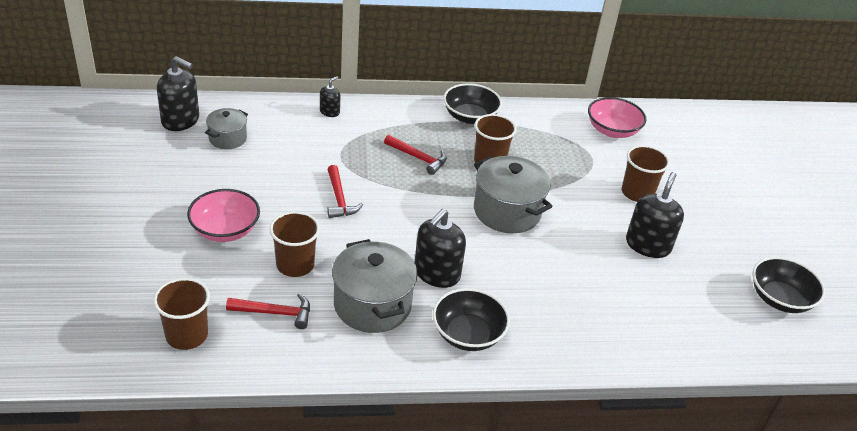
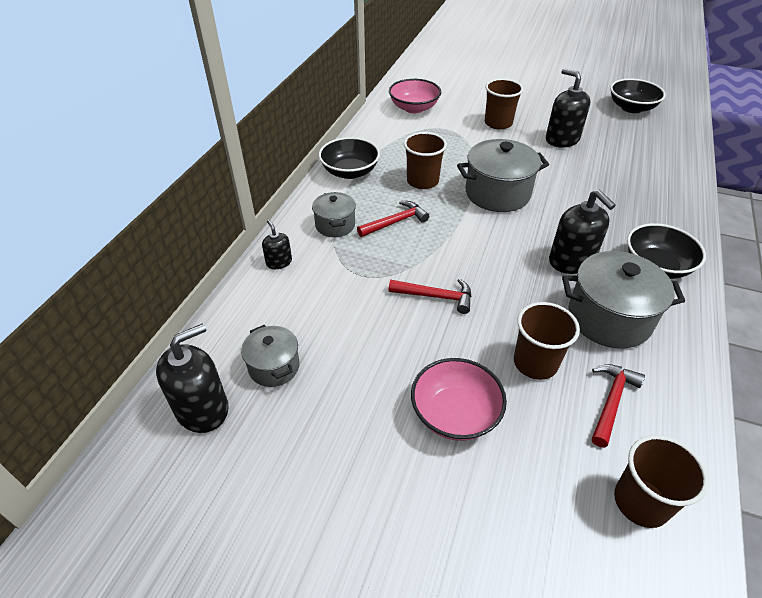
camera: 60 degrees left, 5 degrees up
(391, 127) = (335, 225): none -> grey pot

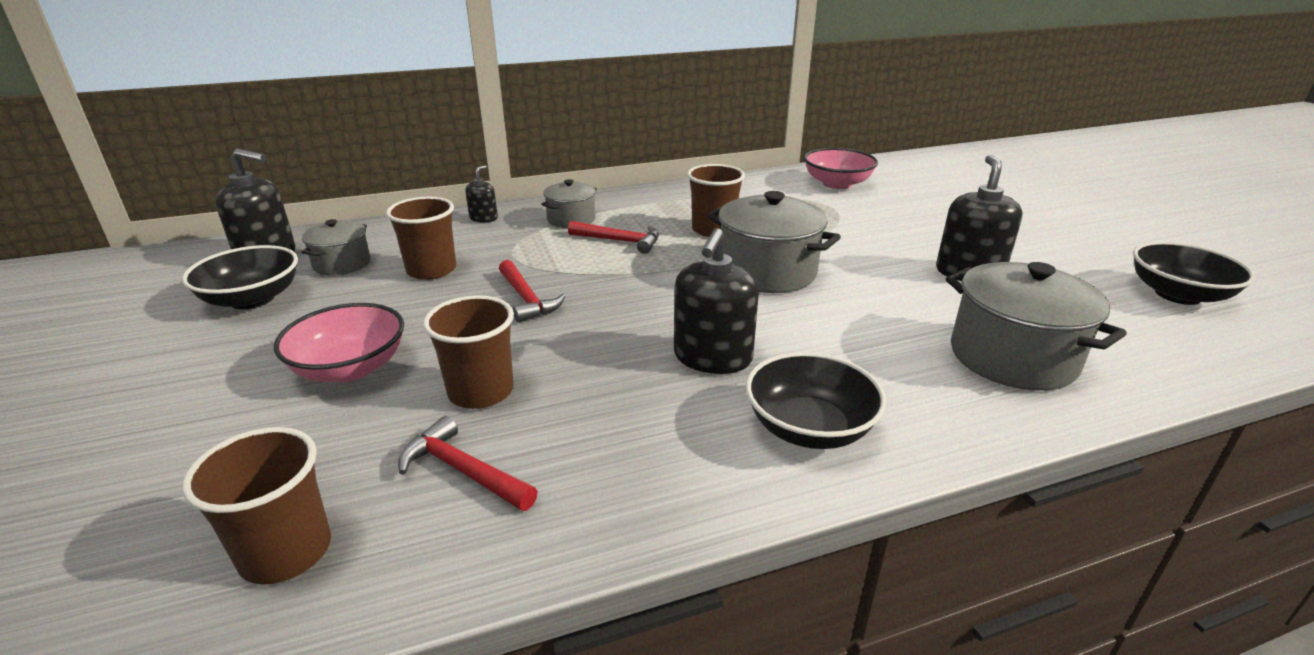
camera: 50 degrees right, 15 degrees down
(350, 172) = (665, 197): black bowl -> black bowl (252, 299)
(498, 123) = (911, 228): brown cup -> brown cup (431, 270)
(609, 318) = (631, 420): grey pot -> grey pot (1012, 357)
(611, 401) = (463, 471): red hammer -> red hammer turned 135 degrees counterclockwise

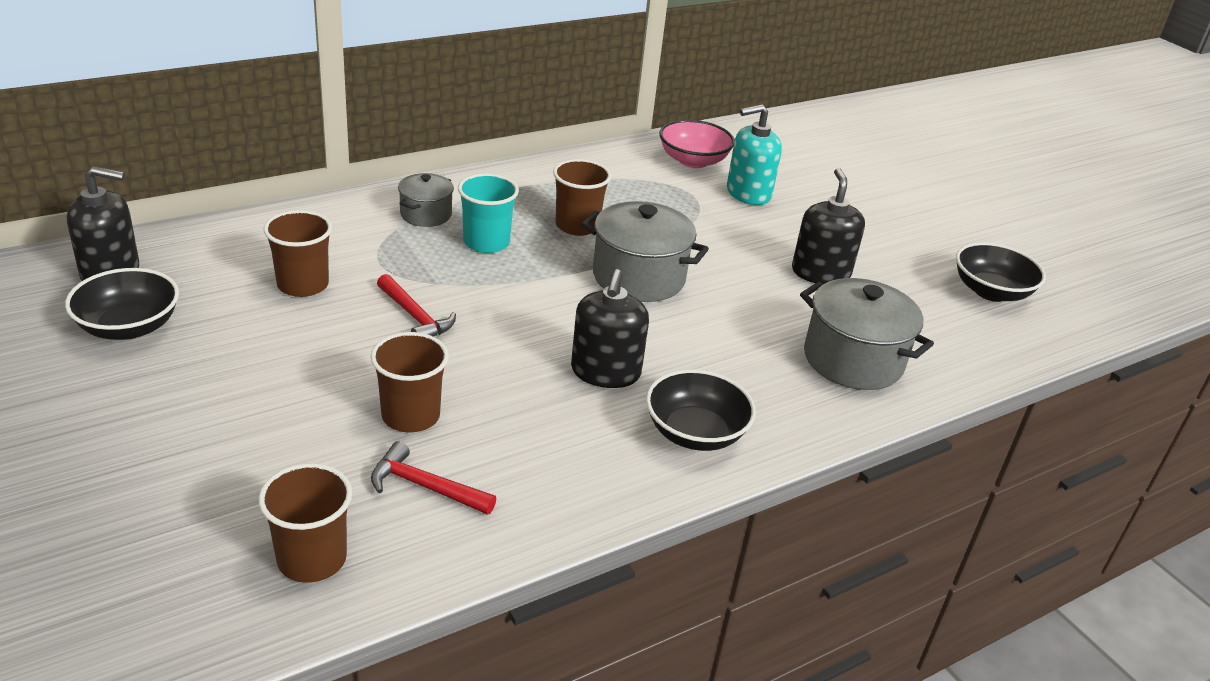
camera: 15 degrees left, 5 degrees up
(342, 264) = (201, 280): grey pot -> none
(350, 368) = (277, 399): pink bowl -> none
(483, 218) = (329, 214): black soap dispenser -> none
(620, 241) = (486, 242): red hammer -> turquoise cup
(890, 207) = (748, 193): none -> turquoise soap dispenser

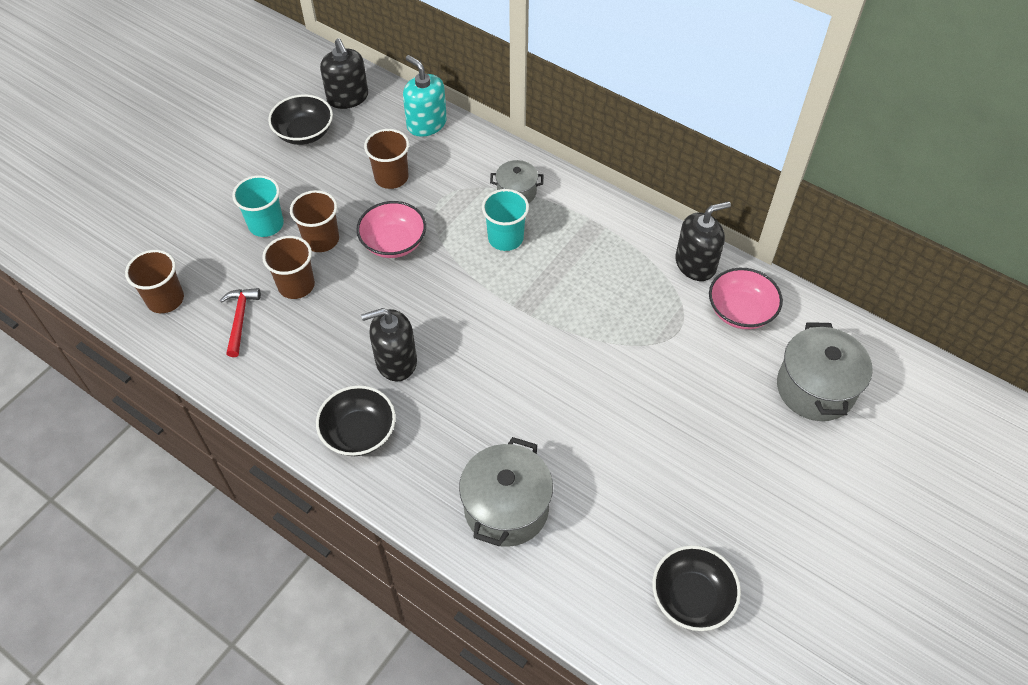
camera: 70 degrees right, 20 degrees up
(267, 411) = (266, 224): none -> turquoise cup
(415, 317) = (393, 242): red hammer -> pink bowl
(577, 226) = (568, 277): brown cup -> brown cup (321, 239)
(638, 277) = (525, 338): grey pot -> grey pot (815, 388)
(748, 193) = (716, 367): turquoise soap dispenser -> turquoise soap dispenser (426, 123)
(820, 273) = (622, 455): black soap dispenser -> black soap dispenser (695, 264)

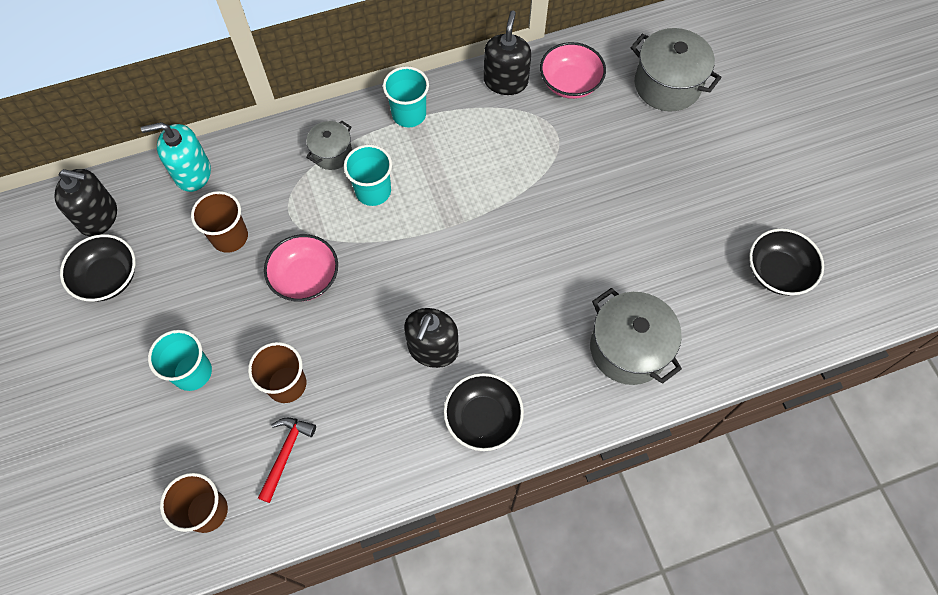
camera: 55 degrees left, 10 degrees up
(240, 319) = (286, 454): red hammer -> red hammer turned 75 degrees clockwise
(321, 239) = (251, 334): brown cup -> none
(598, 218) = (409, 114): none -> turquoise cup

